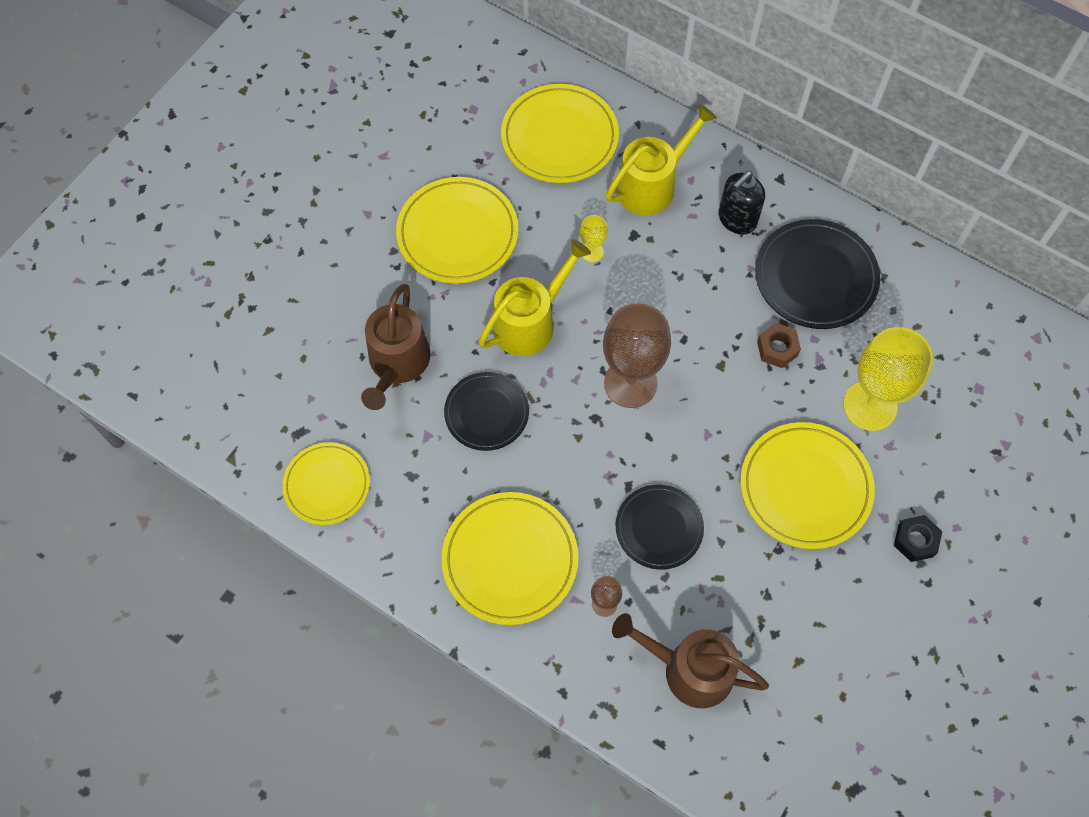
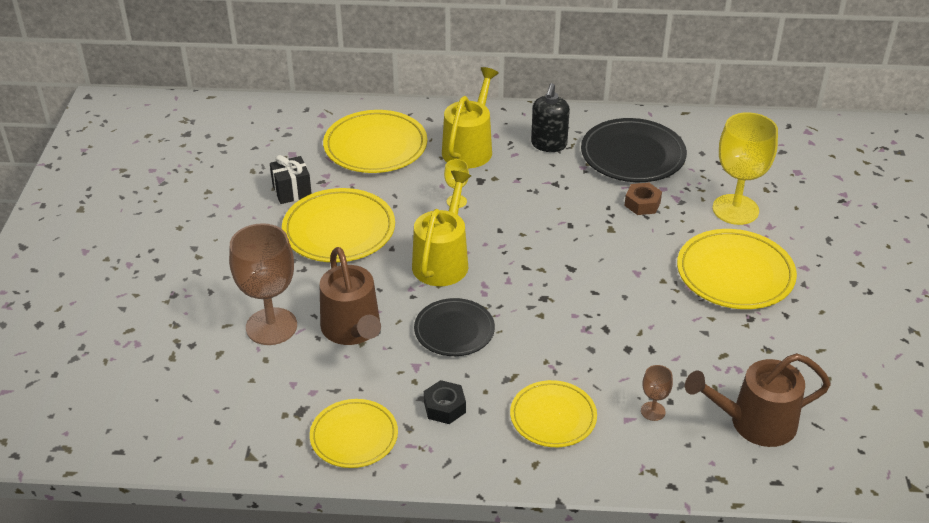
camera: 30 degrees left, 25 degrees down
(444, 160) = (292, 191): none -> black gift
(510, 559) = (553, 417): yellow plate -> yellow plate, size x0.65
(630, 383) = (552, 266): brown goblet -> brown goblet (271, 326)
(659, 528) = (652, 344): black plate -> none
(915, 541) = (838, 271): black nut -> black nut (444, 407)

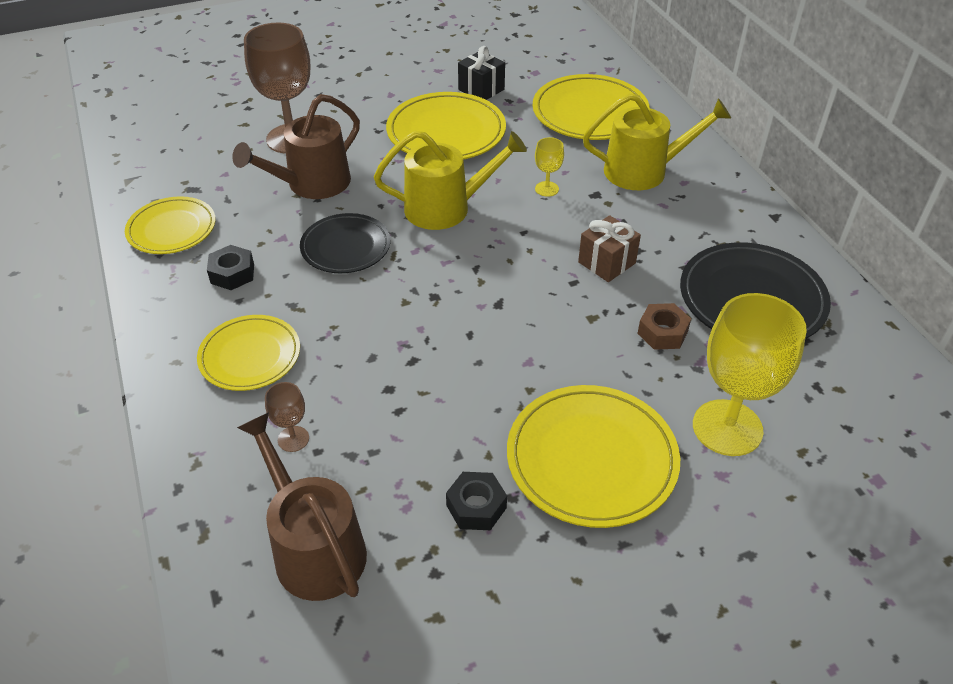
camera: 65 degrees right, 5 degrees up
(548, 144) = (705, 225): black soap dispenser -> none
(559, 202) = (606, 263): none -> brown gift
(751, 336) = (476, 506): none -> black nut

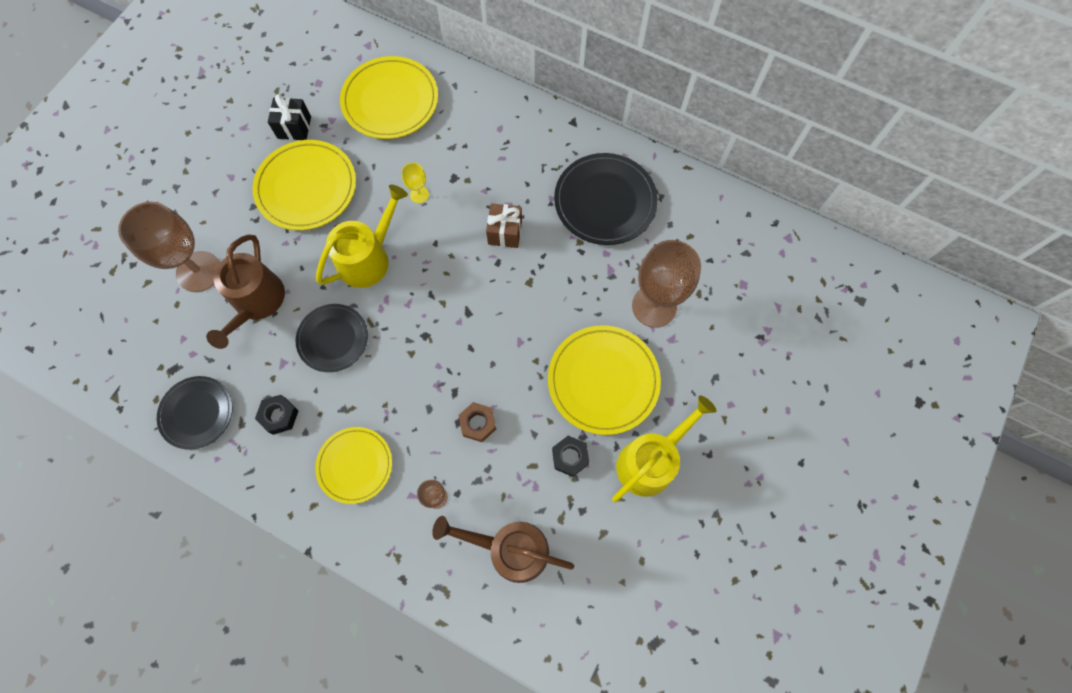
camera: 40 degrees left, 25 degrees up
(172, 229) = (197, 413): yellow plate -> black plate
(643, 171) = (467, 135): yellow watering can -> yellow watering can (650, 461)
(662, 332) = (575, 264): brown nut -> brown nut (478, 423)
(727, 428) = (654, 306): yellow goblet -> brown goblet

